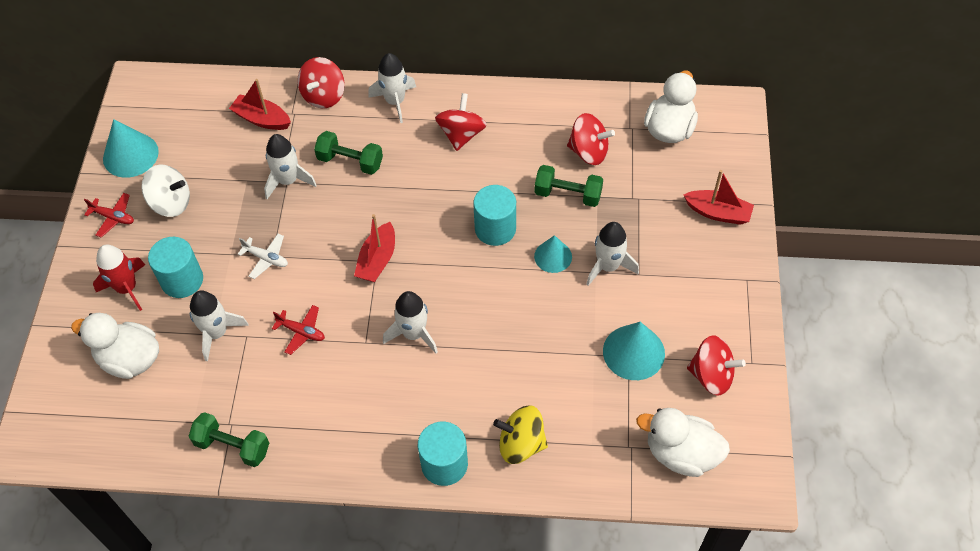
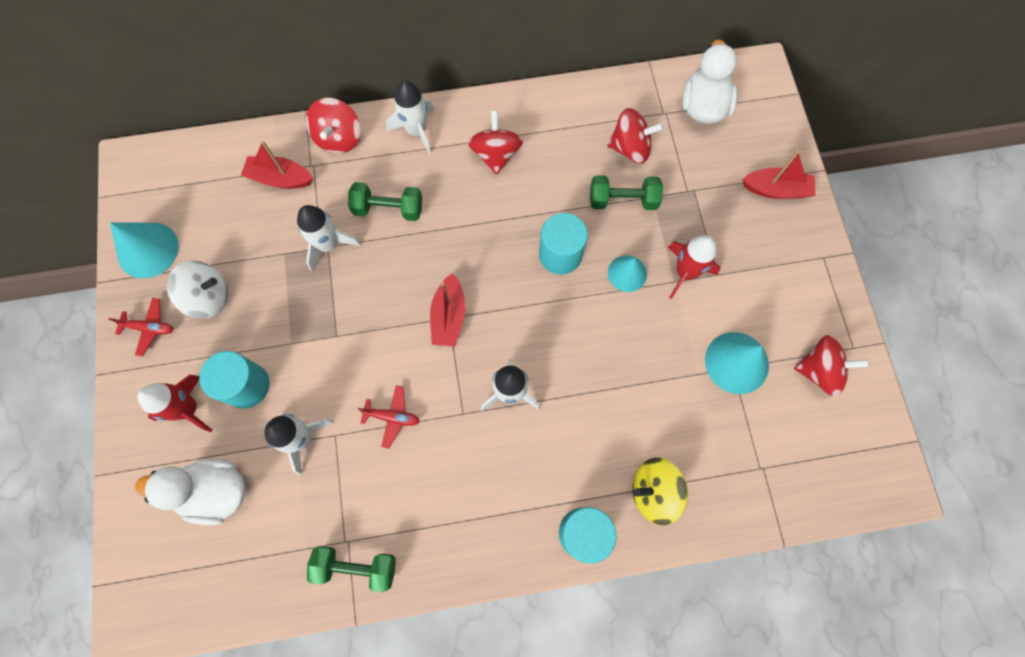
camera: 15 degrees left, 15 degrees up
(266, 258) = (331, 340): white plane -> none
(608, 266) = (685, 272): white rocket -> red rocket
(681, 453) = (813, 463): white duck -> none

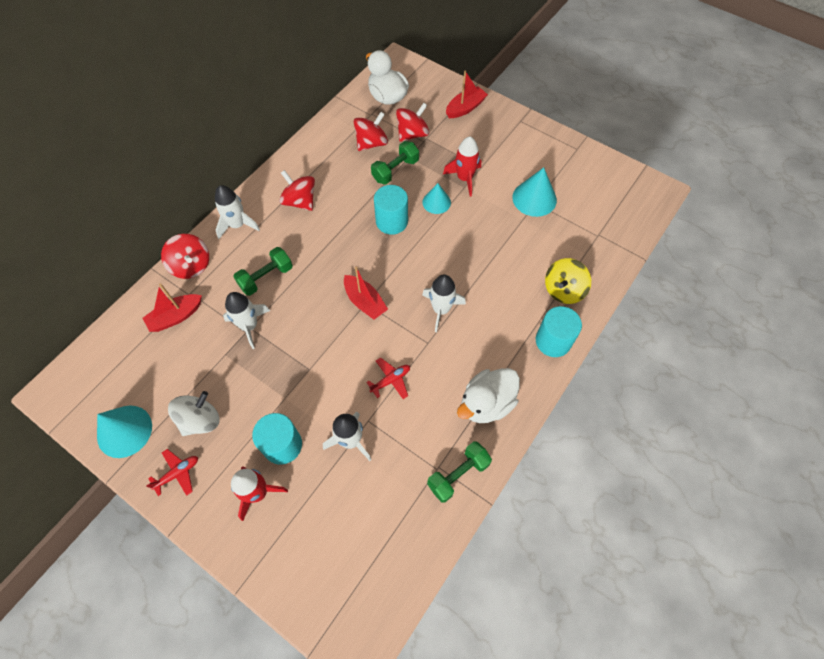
camera: 45 degrees left, 10 degrees down
(216, 492) = (329, 520): white duck -> white duck (486, 403)
(819, 371) = (574, 171): red spinning top -> red spinning top (412, 134)

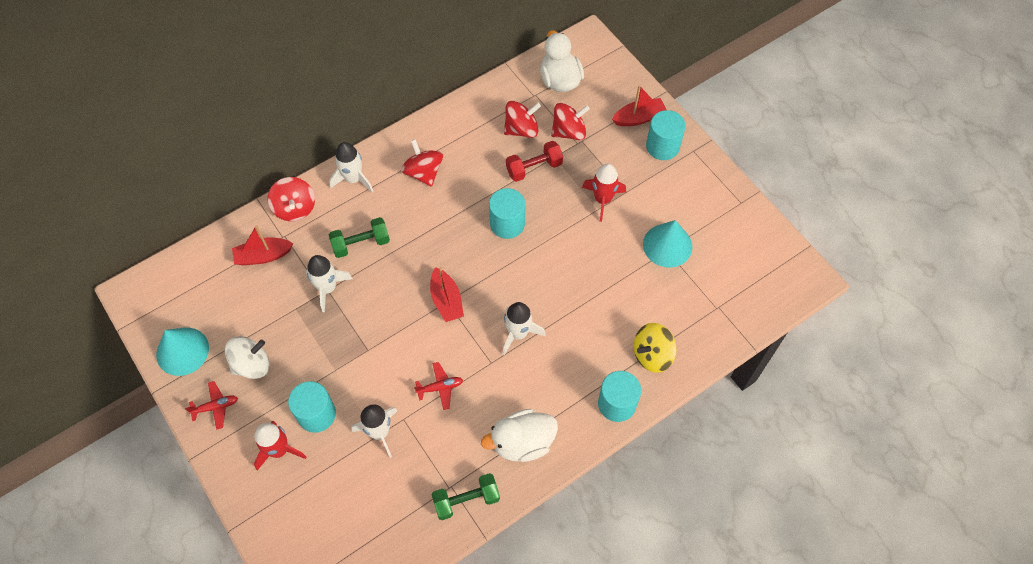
camera: 20 degrees right, 0 degrees up
(395, 170) = (534, 168): green dumbbell -> red dumbbell
(436, 202) = (562, 217): turquoise cone -> none
(494, 124) = (662, 146): none -> turquoise cylinder

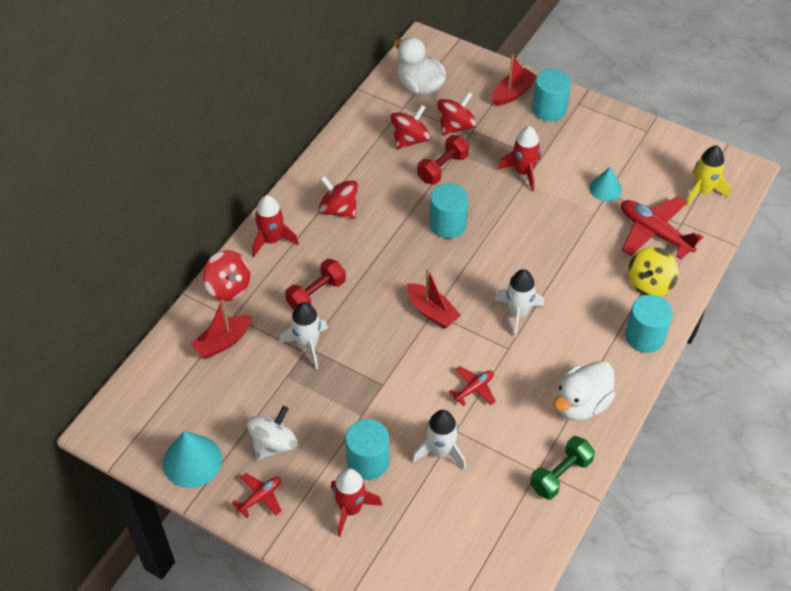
camera: 25 degrees left, 10 degrees down
(353, 179) = (272, 240): white rocket -> red rocket
(361, 244) = (316, 294): green dumbbell -> red dumbbell
(667, 245) = (605, 189): turquoise cone -> turquoise cone, size x0.64
(686, 307) = (654, 233): none -> red plane
(756, 284) = (702, 191): none -> yellow rocket

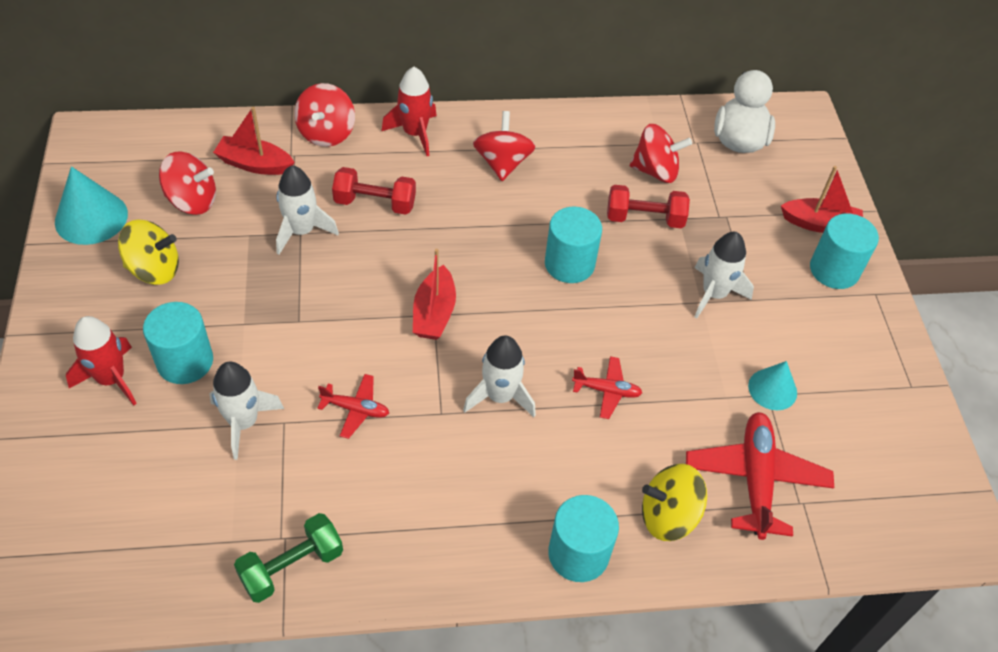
camera: 50 degrees right, 0 degrees up
(260, 497) = (79, 294): red plane -> red plane (607, 391)
(273, 444) = (154, 269): white spinning top -> yellow spinning top
(456, 126) = (716, 199): red spinning top -> red spinning top (192, 201)
(523, 172) = (714, 294): red rocket -> white rocket
(560, 475) = (292, 567): green dumbbell -> green dumbbell turned 45 degrees counterclockwise
(581, 404) = (416, 534): white duck -> none
(702, 191) = (879, 501): yellow rocket -> none

